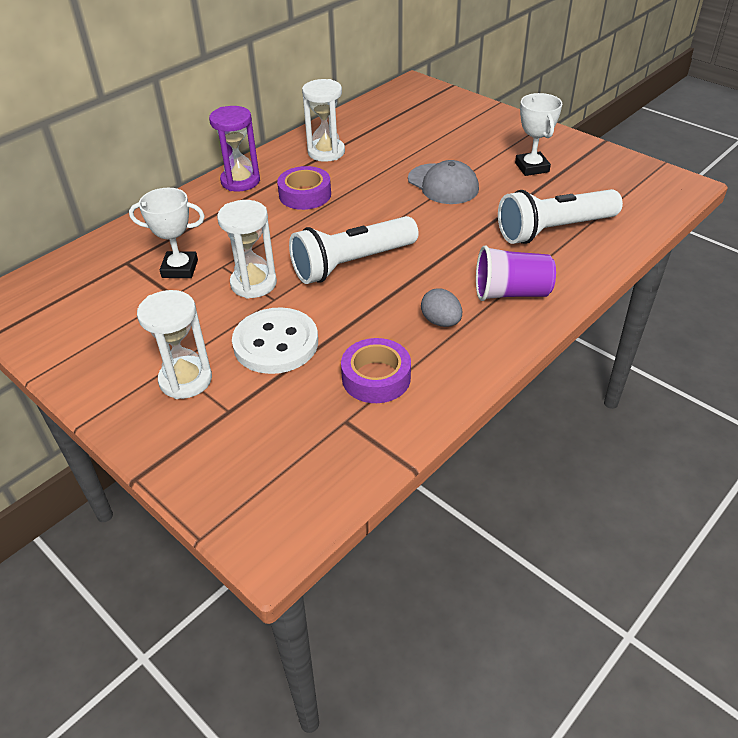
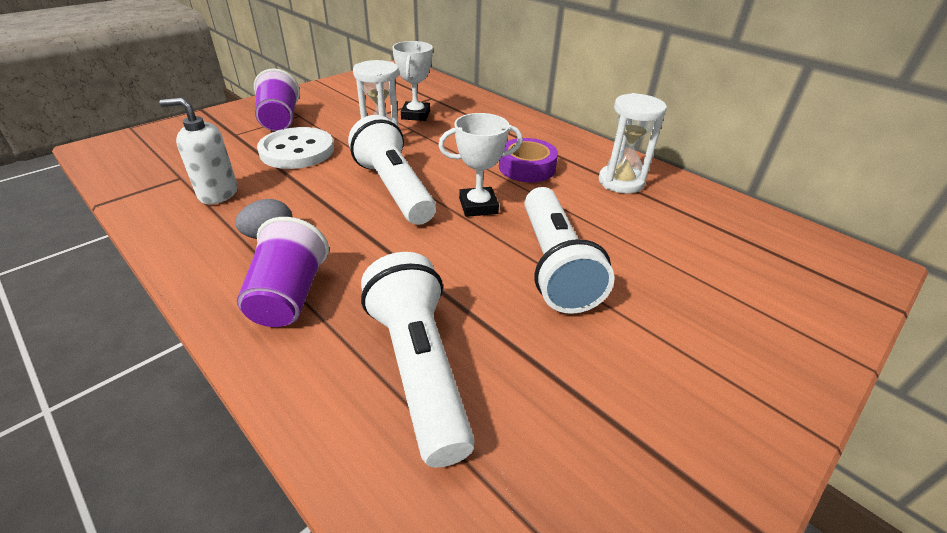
camera: 90 degrees right, 5 degrees down
(185, 380) = (280, 120): white hourglass -> purple cup
(240, 181) = (551, 136): purple hourglass -> none
(376, 377) = (218, 193): purple tape -> white soap dispenser
(443, 184) = (554, 265): grey cap -> white flashlight
(532, 167) = (618, 374): white trophy -> white trophy (478, 206)

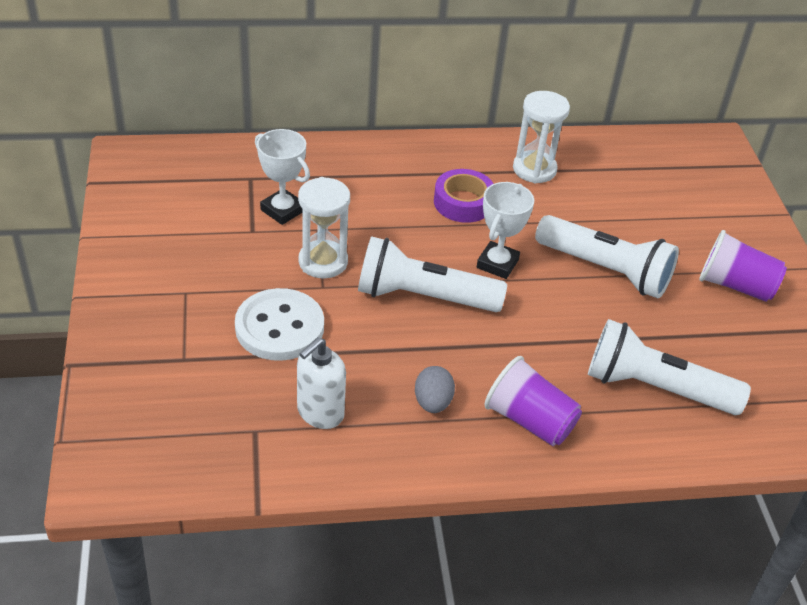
camera: 55 degrees left, 5 degrees up
(280, 120) = (182, 311): purple cup -> purple cup (735, 285)

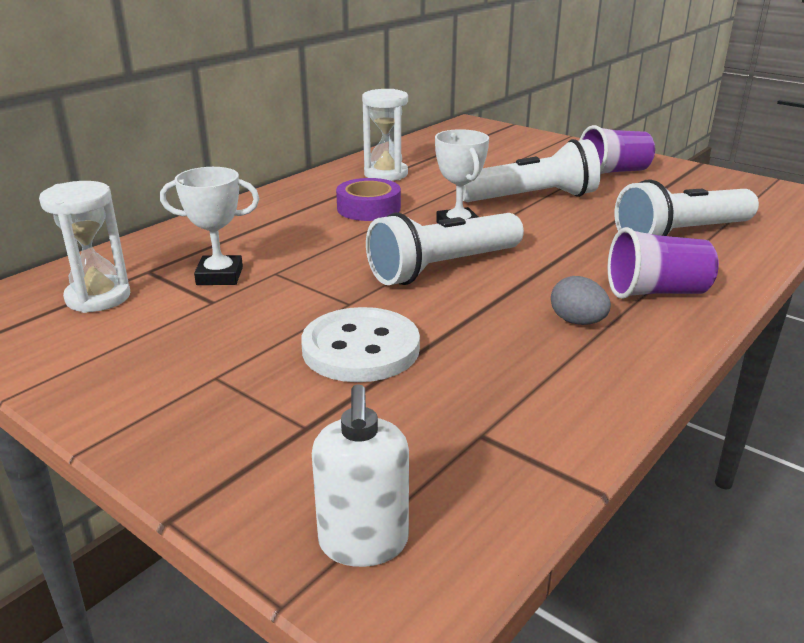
camera: 40 degrees left, 15 degrees down
(320, 412) = (510, 383): white soap dispenser -> white soap dispenser (363, 543)
(323, 262) = (319, 289): white hourglass -> white hourglass (98, 297)

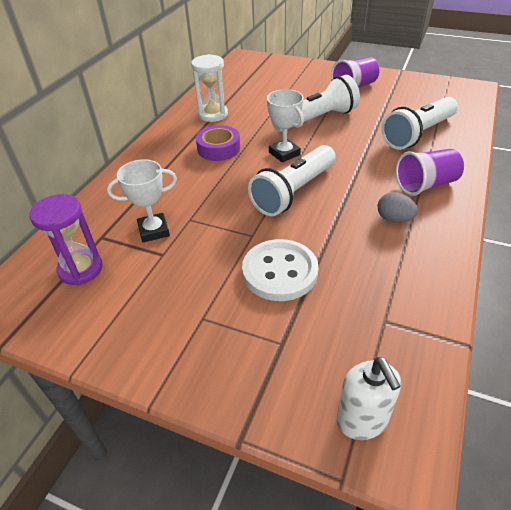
camera: 15 degrees left, 15 degrees up
(98, 297) = (81, 269): white hourglass -> purple hourglass

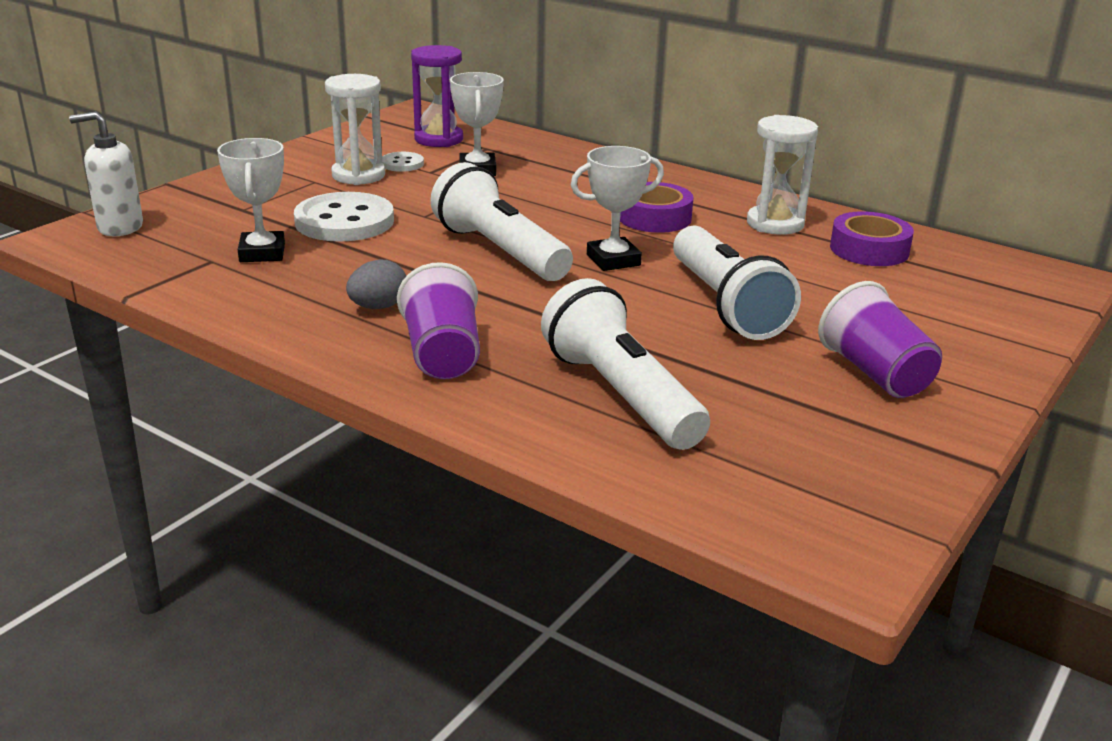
camera: 100 degrees right, 15 degrees down
(147, 275) = (402, 164): none -> white button
(181, 294) = (358, 175): none -> white hourglass
(235, 92) = (869, 250): none -> purple tape
(356, 297) = (262, 253): none -> white trophy

